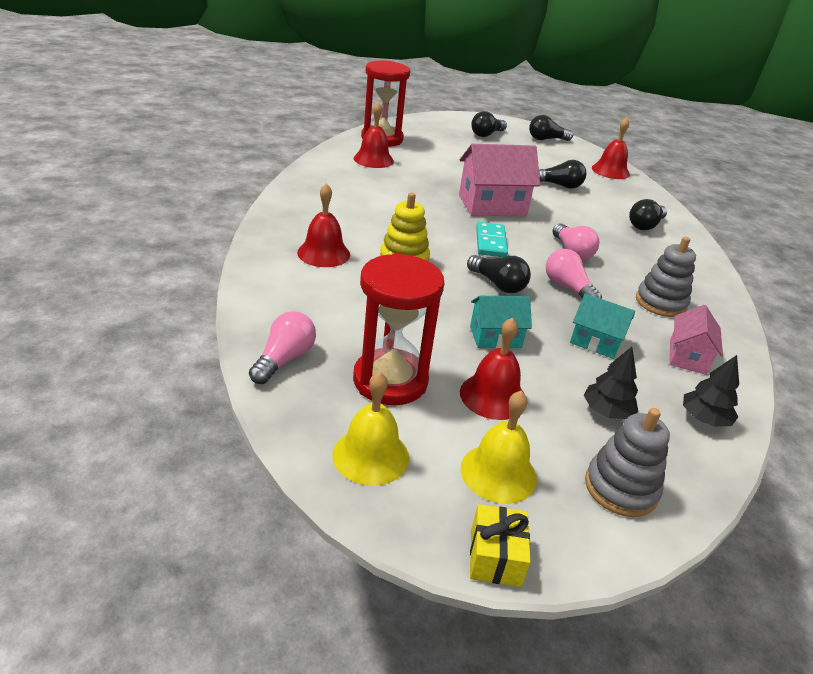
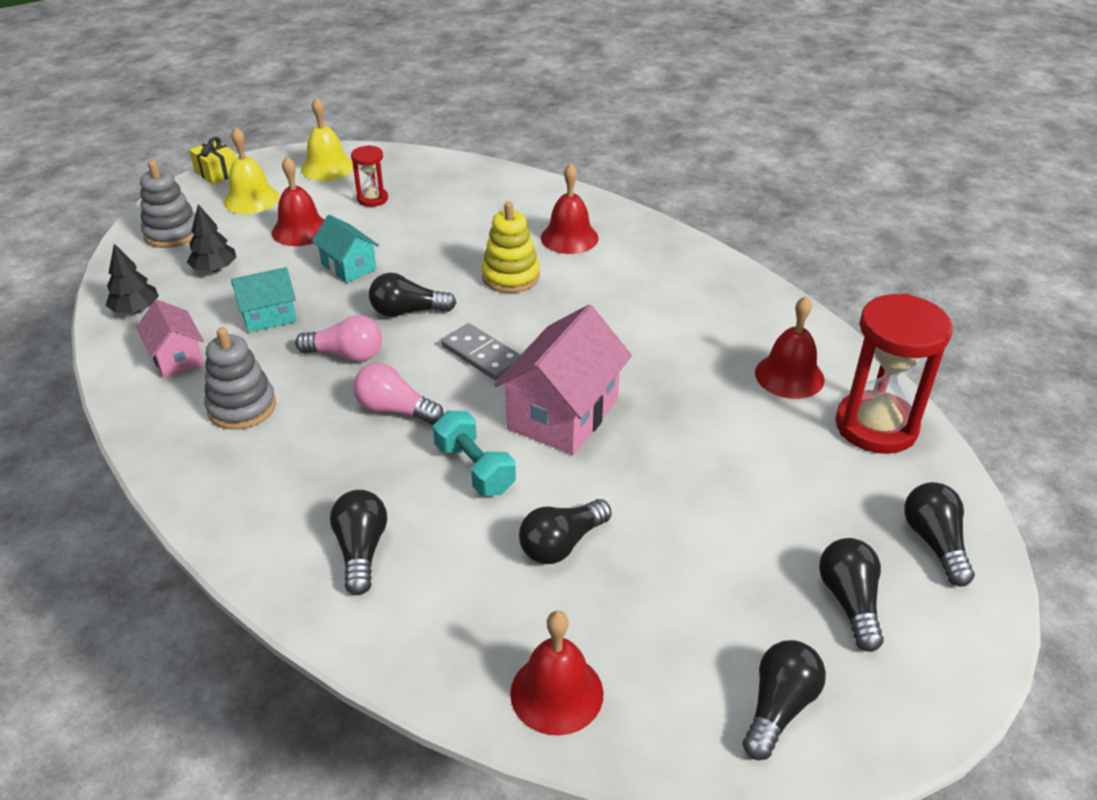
camera: 135 degrees right, 5 degrees up
(284, 359) = (446, 171): pink light bulb -> none
(390, 380) = (372, 199): red hourglass -> red hourglass, size x0.50
(434, 124) = (934, 543): none -> black light bulb
(490, 242) = (482, 355): turquoise domino -> grey domino
(495, 337) = (349, 266): turquoise house -> turquoise house turned 75 degrees counterclockwise
(562, 216) = (475, 468): none -> turquoise dumbbell

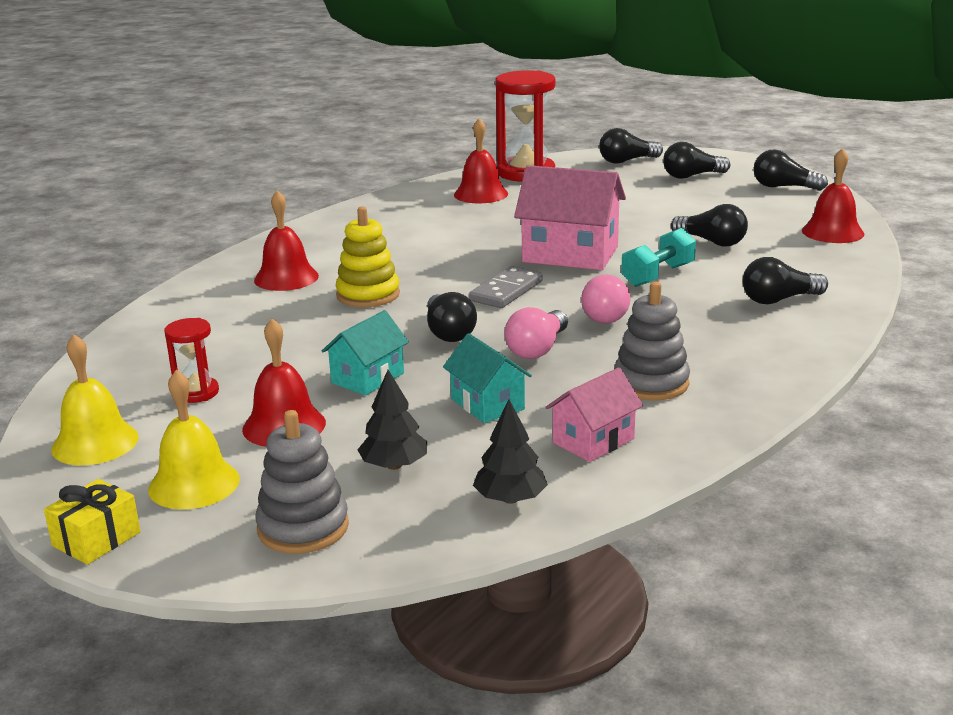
camera: 100 degrees left, 15 degrees down
(346, 355) = (537, 349): pink light bulb -> pink light bulb turned 150 degrees counterclockwise

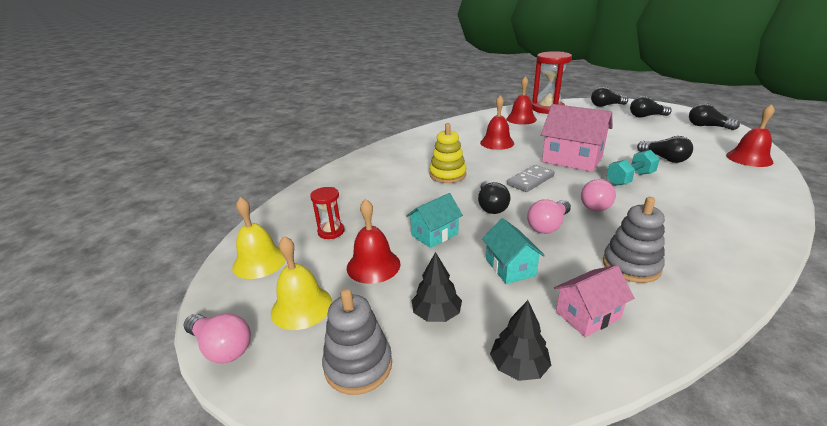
camera: 15 degrees right, 5 degrees up
(96, 539) = (222, 347): yellow gift -> pink light bulb
(286, 278) = (405, 160): red bell -> red bell (497, 143)
(779, 300) = (720, 205): black light bulb -> none

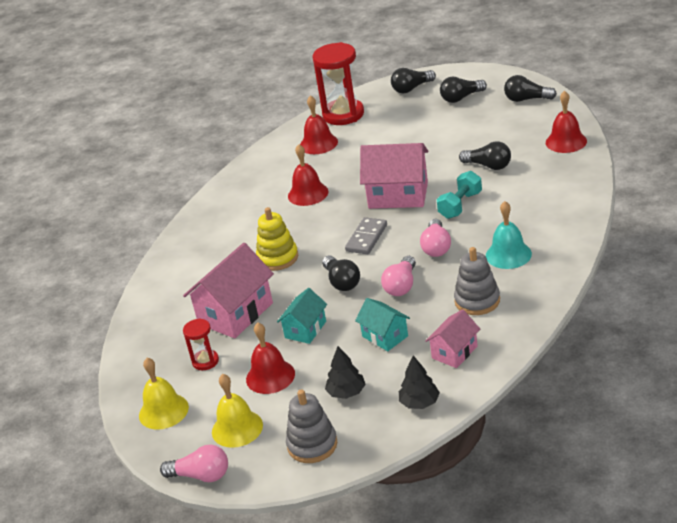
camera: 20 degrees left, 5 degrees up
(385, 203) = (235, 313): none -> pink house
(677, 231) = (508, 254): none -> turquoise bell

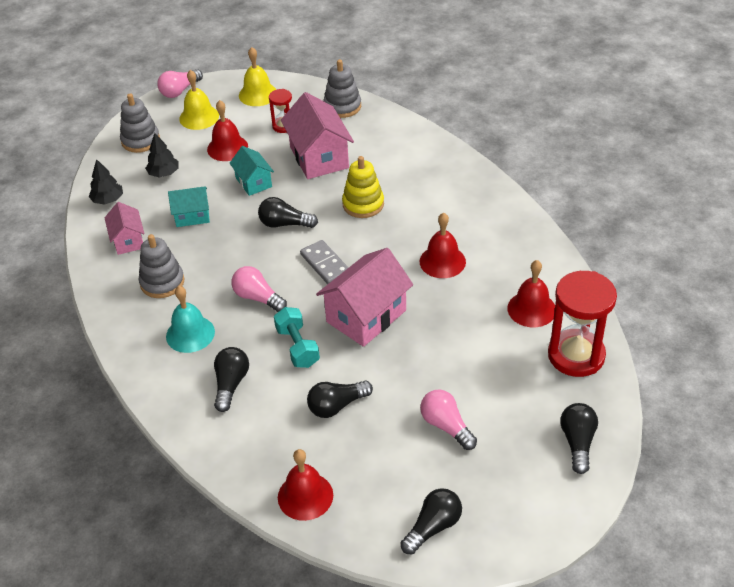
camera: 120 degrees right, 10 degrees up
(144, 343) = (342, 106): none -> grey stacking toy
(401, 286) = (236, 252): pink light bulb -> pink light bulb (446, 426)
(461, 98) = (504, 471): black light bulb -> black light bulb (231, 384)

